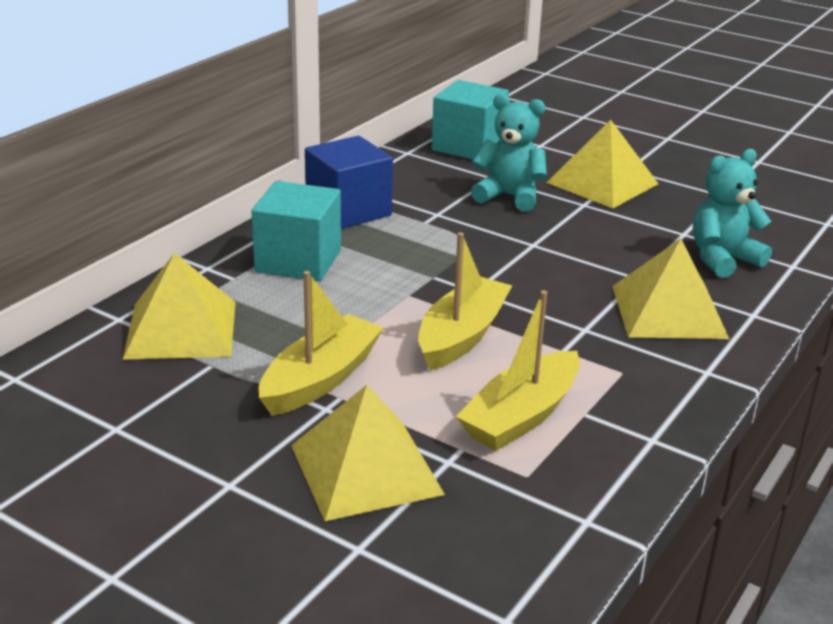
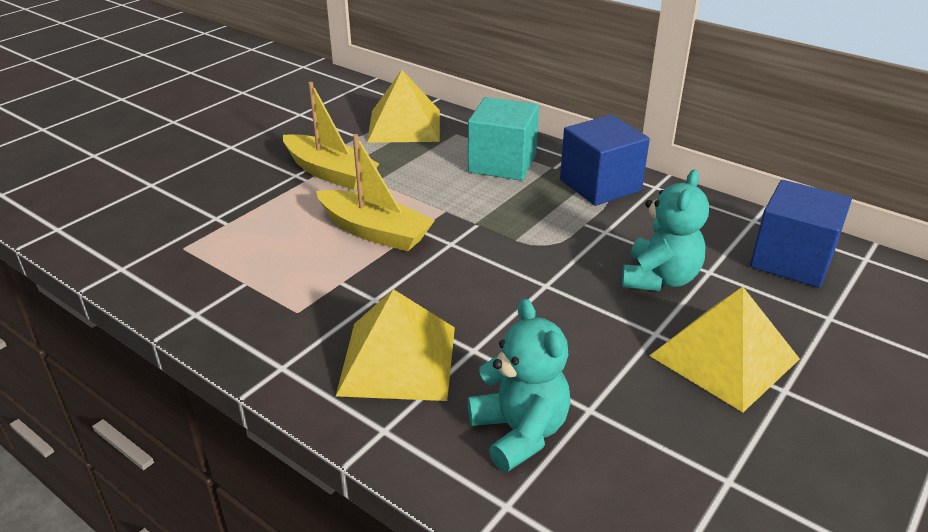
camera: 95 degrees right, 5 degrees up
(366, 469) = (222, 187): yellow pyramid -> none
(468, 146) = (791, 260): turquoise cube -> blue cube
(521, 416) = (253, 251): yellow boat -> none

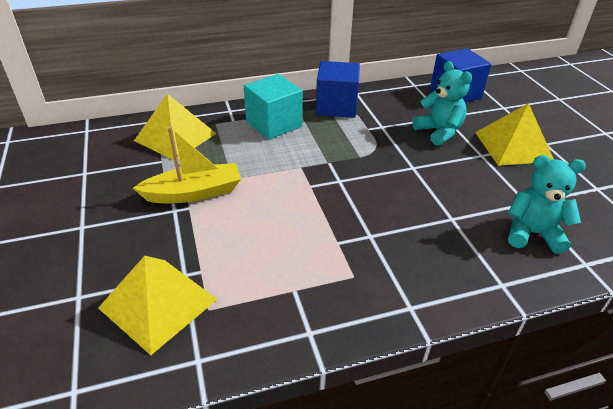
camera: 55 degrees left, 5 degrees up
(375, 232) = (294, 204): yellow boat -> none
(397, 360) = (441, 251): yellow pyramid -> yellow pyramid (158, 303)

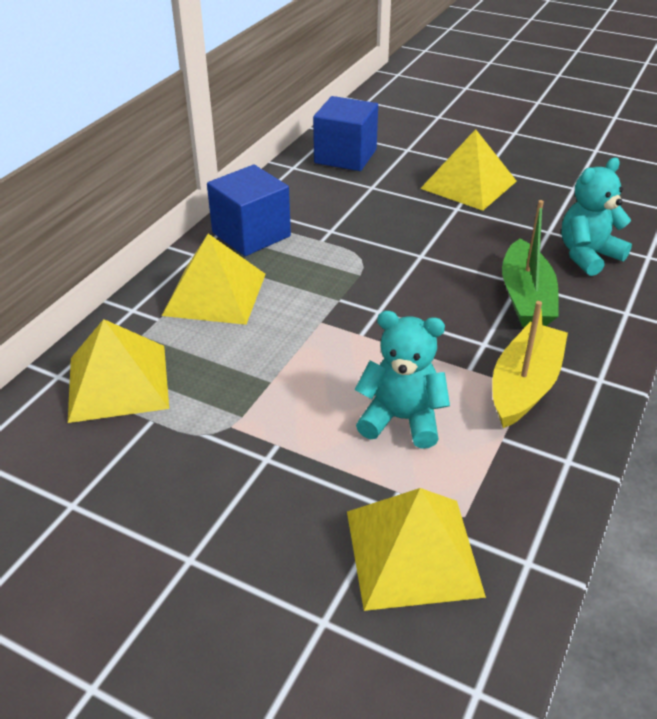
camera: 45 degrees left, 0 degrees up
(194, 193) = (256, 425): yellow boat -> yellow boat (524, 385)
(274, 124) = (215, 294): turquoise cube -> yellow pyramid
(439, 132) = (390, 206): turquoise teddy bear -> turquoise teddy bear (401, 419)
(441, 229) = (526, 298): none -> green boat

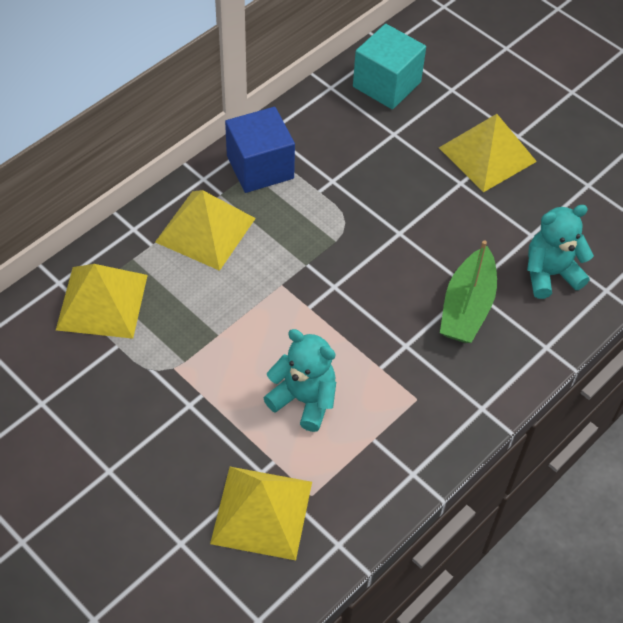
camera: 15 degrees right, 15 degrees up
(345, 156) = (386, 84): blue cube -> turquoise cube
(524, 385) = (416, 396): yellow boat -> none

